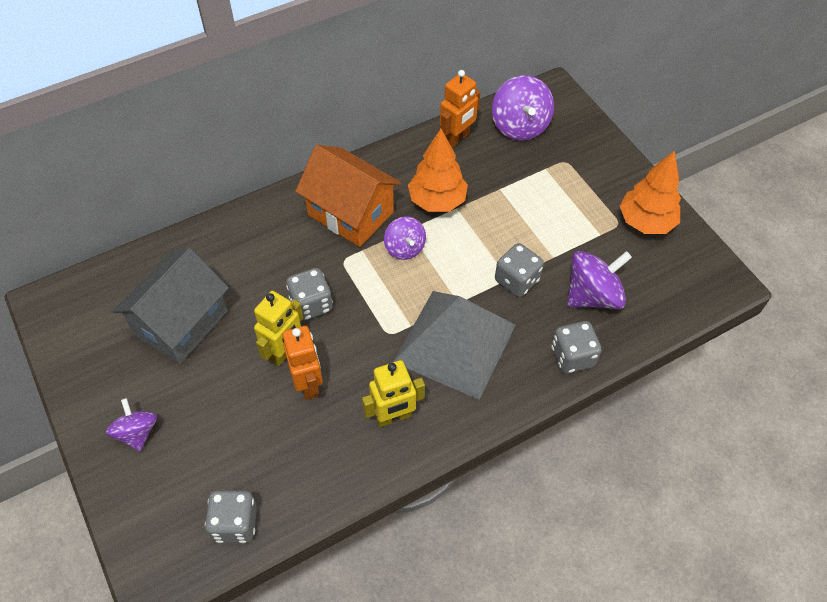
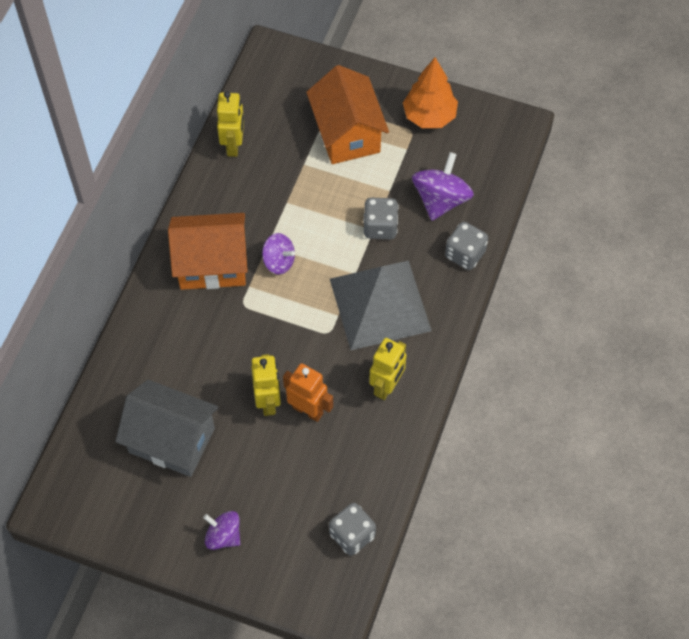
camera: 40 degrees left, 5 degrees up
(181, 323) = (172, 440): grey house -> grey house turned 60 degrees counterclockwise
(311, 304) = (253, 354): grey dice -> none
(437, 201) = (267, 207): orange tree -> none
(457, 139) = (234, 145): orange robot -> yellow robot
(520, 126) = (271, 100): purple spinning top -> none
(559, 189) = (347, 134): none -> orange house

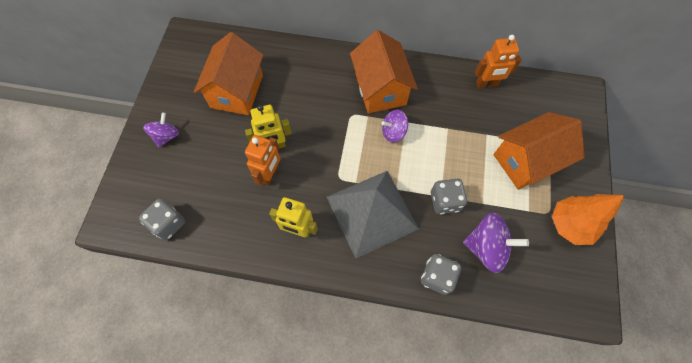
camera: 80 degrees right, 5 degrees up
(172, 440) = (237, 91): grey house -> orange house
(234, 145) = (487, 84): yellow robot -> orange robot
(279, 261) = (393, 132): purple spinning top -> purple spinning top turned 60 degrees clockwise

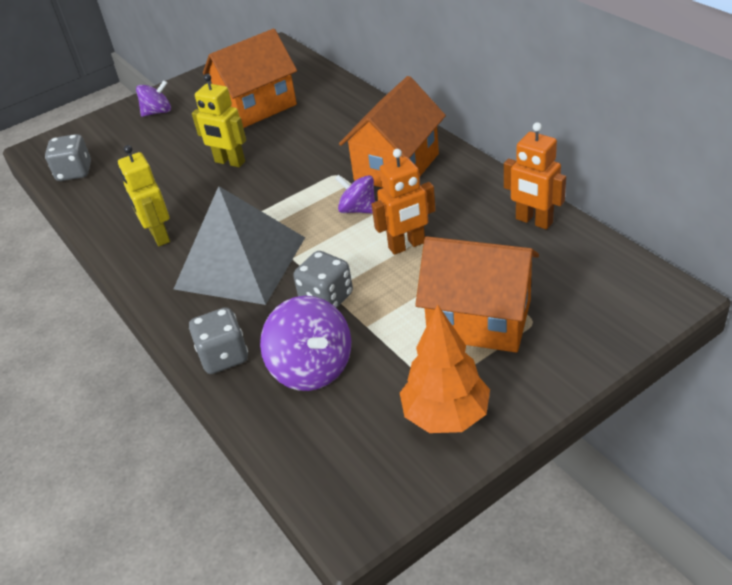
camera: 50 degrees right, 25 degrees down
(270, 174) = (196, 181): orange robot -> orange robot (407, 245)

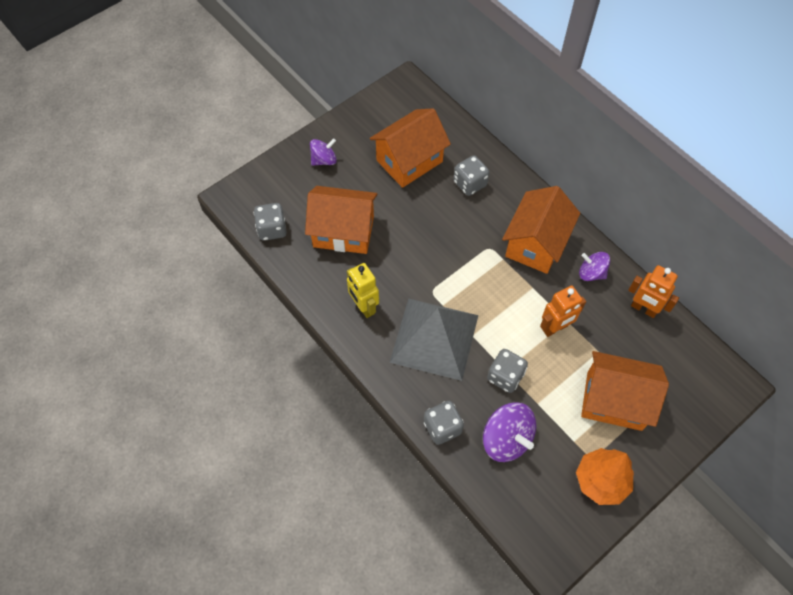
camera: 10 degrees left, 20 degrees up
(158, 169) = (343, 231): none -> orange house
(229, 162) = (401, 227): yellow robot -> none
(325, 120) = (470, 183): none -> grey dice
(358, 209) = (513, 288): purple spinning top -> purple spinning top (591, 273)

